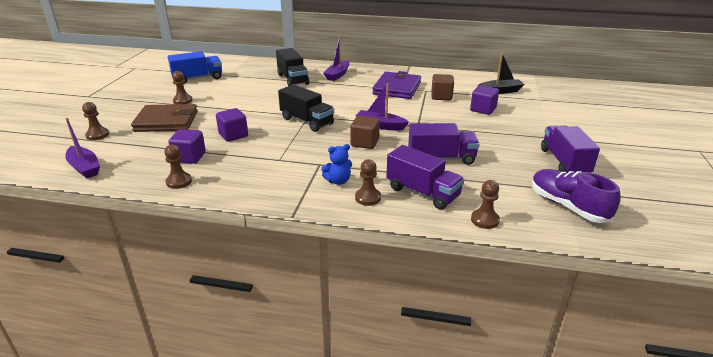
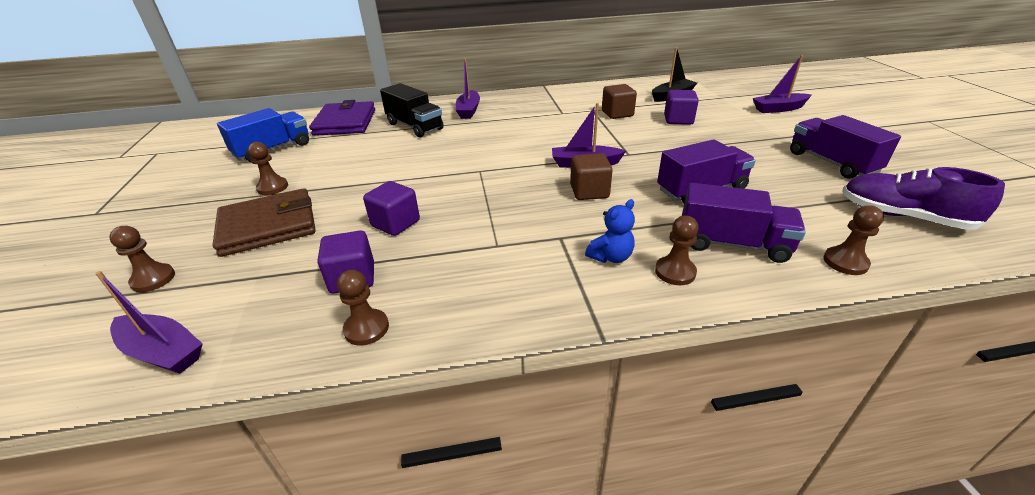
camera: 20 degrees left, 5 degrees up
(307, 121) = (485, 179): black truck -> none
(397, 88) = (557, 113): purple wallet -> purple wallet (345, 122)
(577, 117) = (779, 109): none -> purple boat

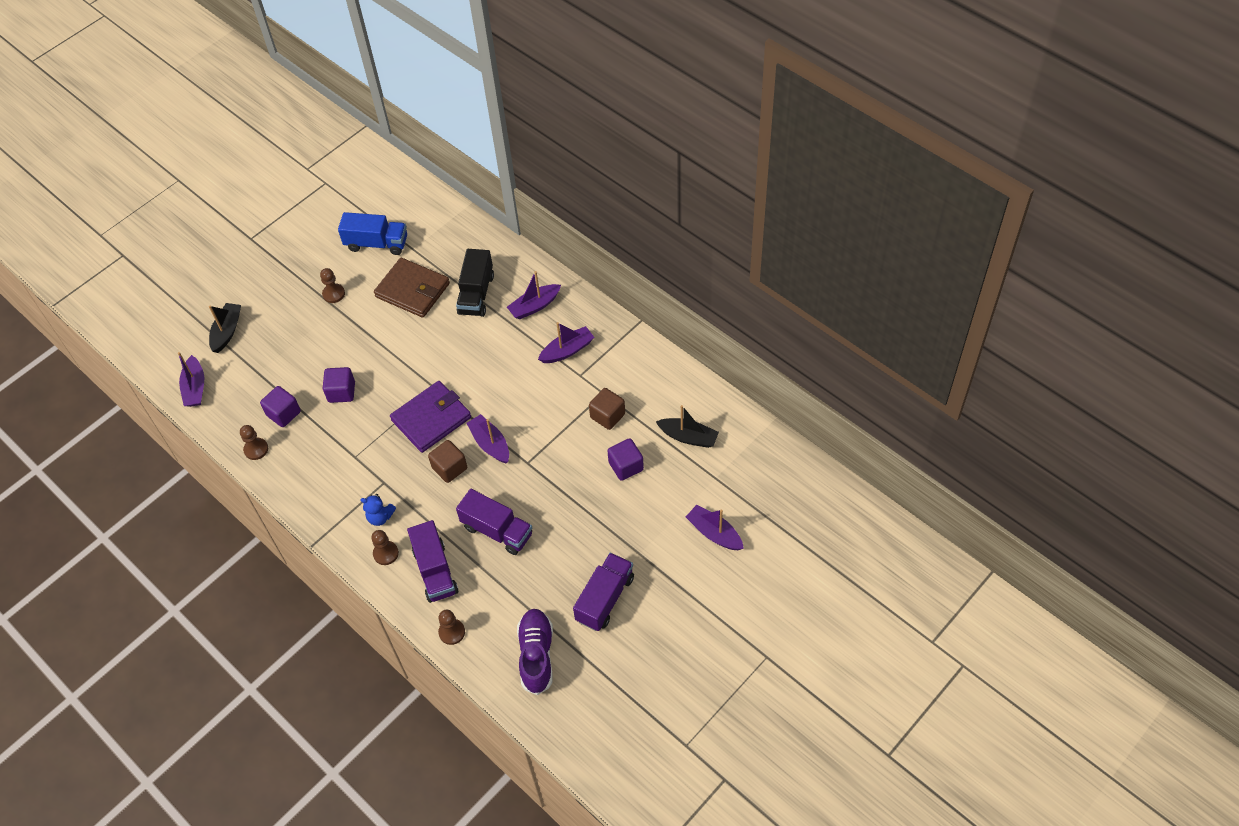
camera: 55 degrees right, 20 degrees up
(153, 279) = (227, 331): brown pawn -> black boat
(268, 226) = (297, 334): brown wallet -> brown wallet (412, 290)
(345, 122) = (450, 243): purple wallet -> purple wallet (431, 419)
(531, 111) = (567, 350): none -> purple boat

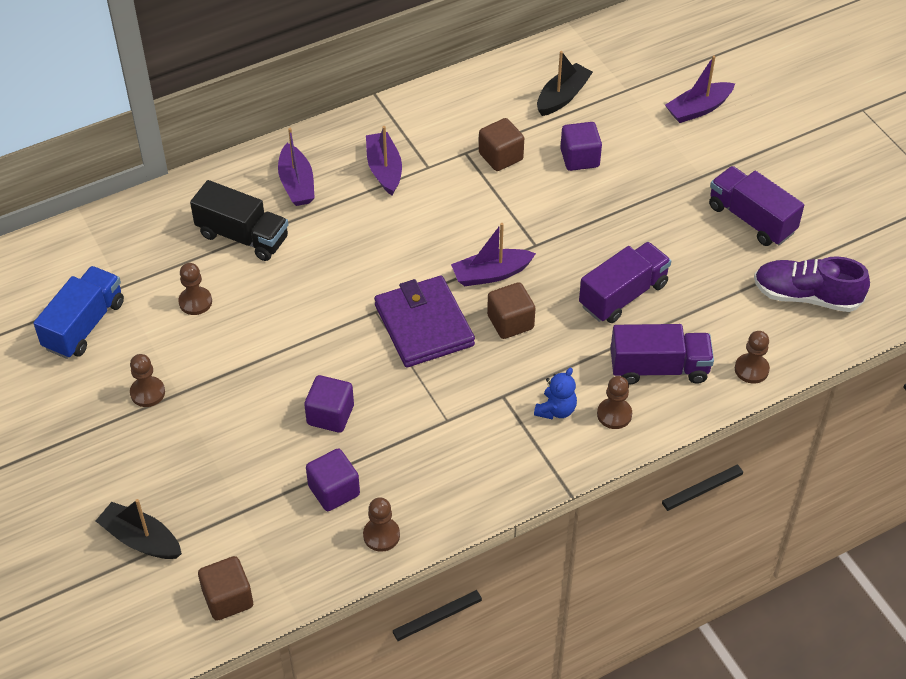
camera: 75 degrees left, 5 degrees down
(195, 388) = (228, 598): purple boat -> brown cube
(412, 290) = (195, 302): brown wallet -> brown pawn

